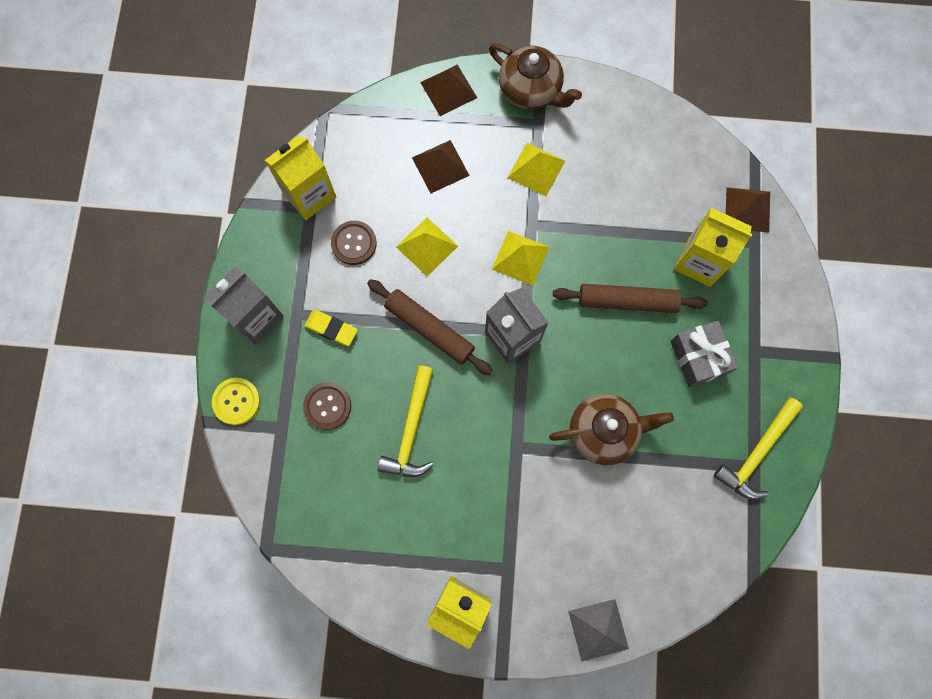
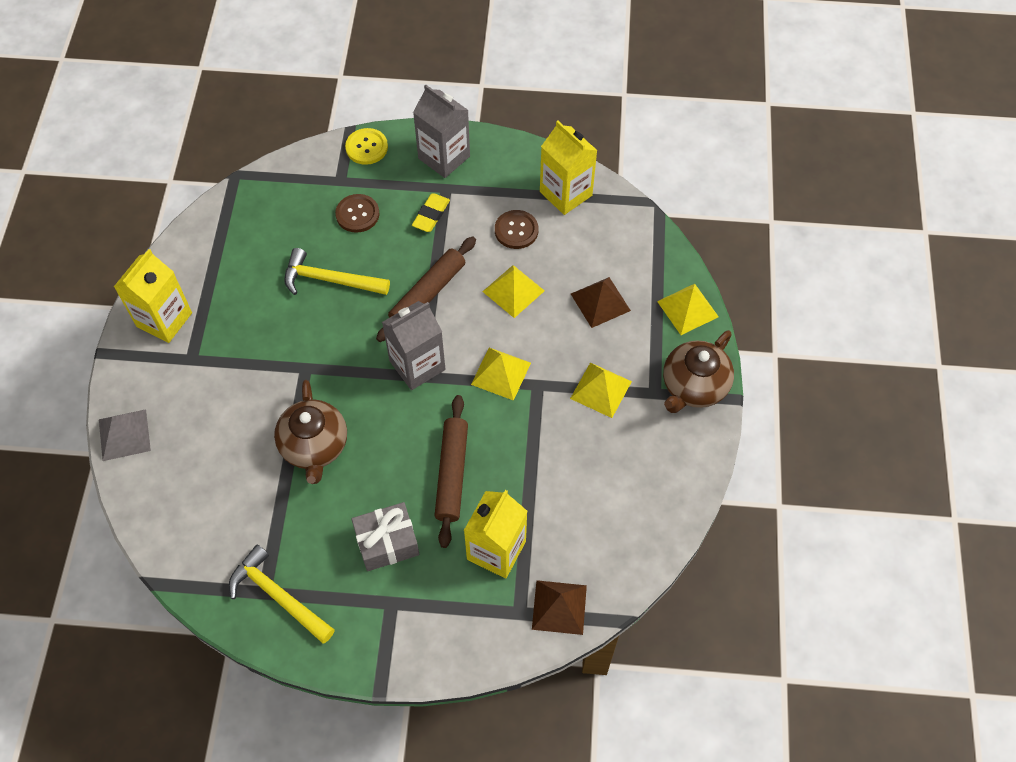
camera: 90 degrees right, 15 degrees down
(448, 90) = (687, 309): brown pyramid -> yellow pyramid

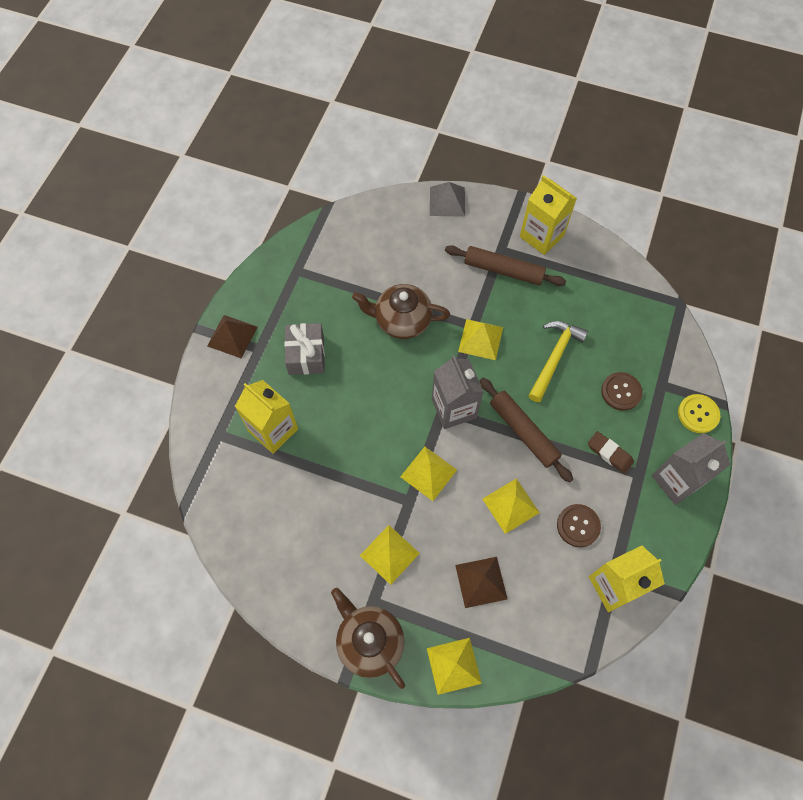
camera: 105 degrees right, 5 degrees up
(278, 596) = (291, 278): yellow hammer -> none
(322, 356) = (480, 339): none -> yellow pyramid
(431, 215) = (609, 453): yellow eraser -> brown eraser
(452, 474) = (347, 413): brown rolling pin -> brown rolling pin (503, 270)
(559, 607) = (211, 464): brown pyramid -> brown pyramid (232, 336)

